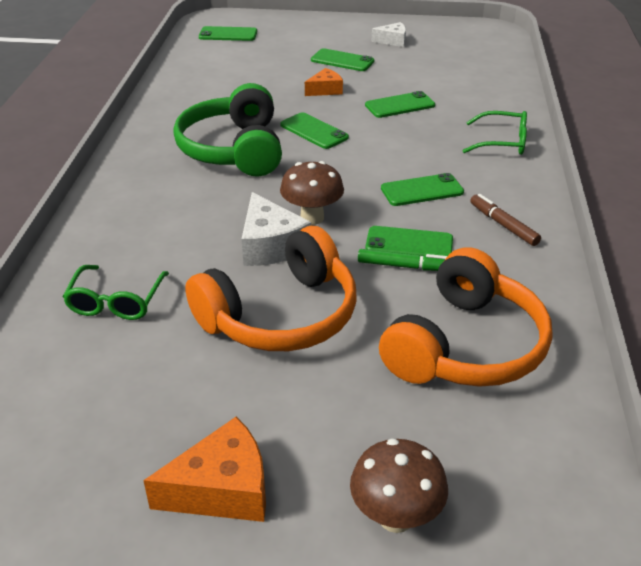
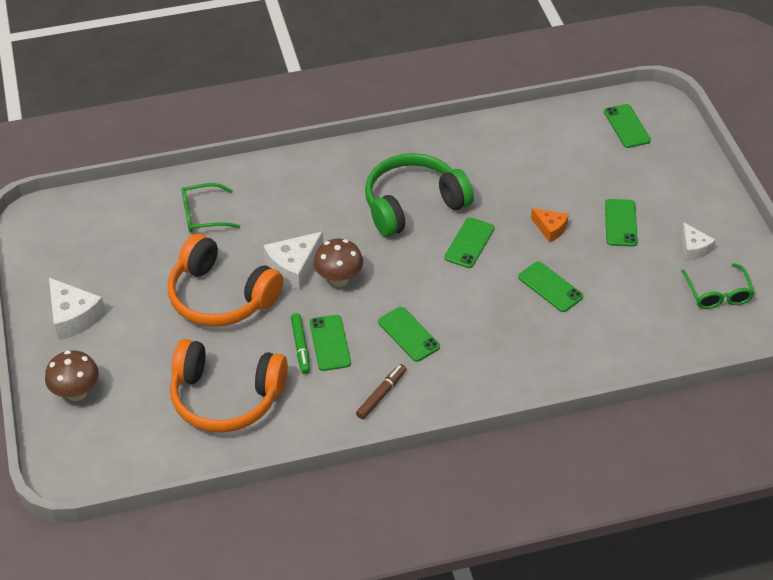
camera: 70 degrees right, 10 degrees up
(222, 489) = (73, 317): orange cheese -> white cheese
(503, 142) = (519, 373): green glasses -> green glasses (718, 294)

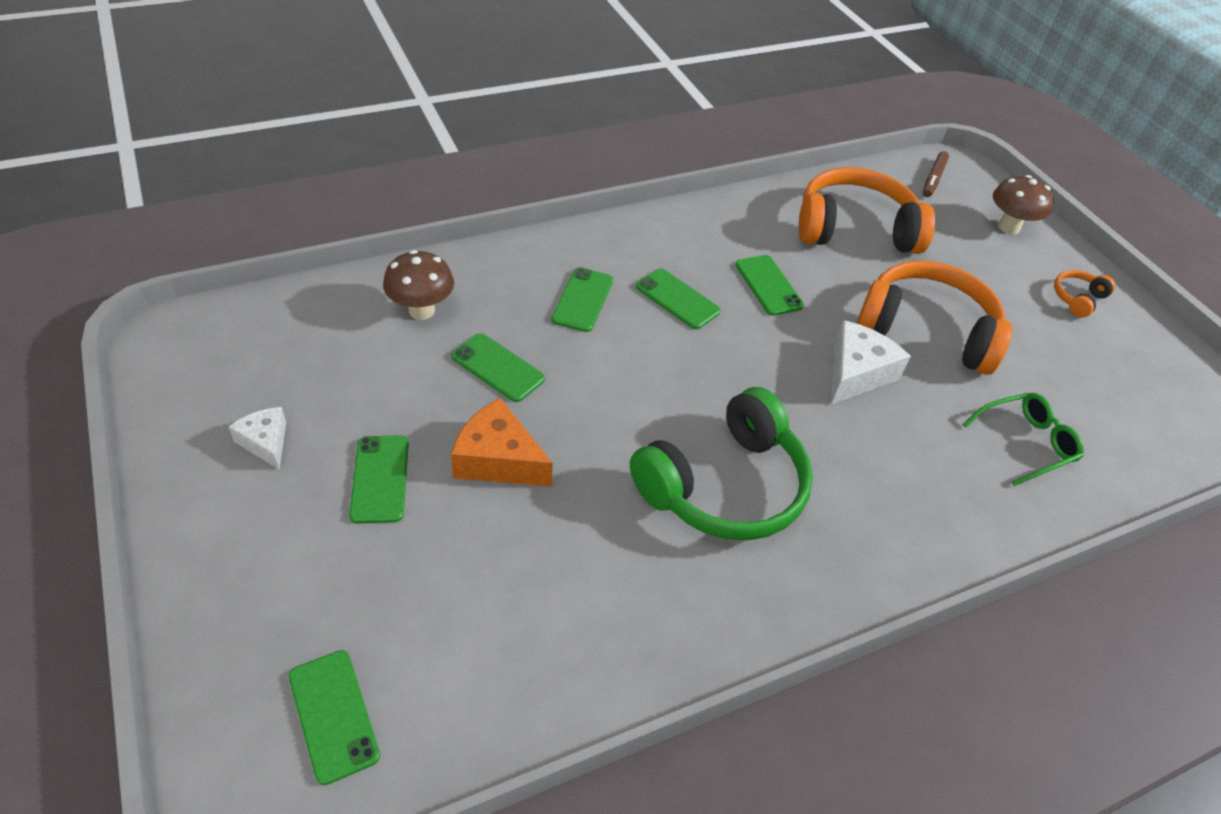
camera: 165 degrees right, 0 degrees up
(73, 317) = (1077, 299): white cheese -> orange headphones
(301, 346) = (800, 280): green marker -> none
(339, 279) = (790, 361): brown mushroom -> brown mushroom (421, 310)
(381, 394) = (690, 237): brown marker -> brown marker (933, 179)
(469, 243) = (622, 426): green phone -> green phone (582, 300)
(550, 228) = (498, 459): orange cheese -> orange cheese, size x1.62
(718, 294) = (250, 372): green glasses -> none

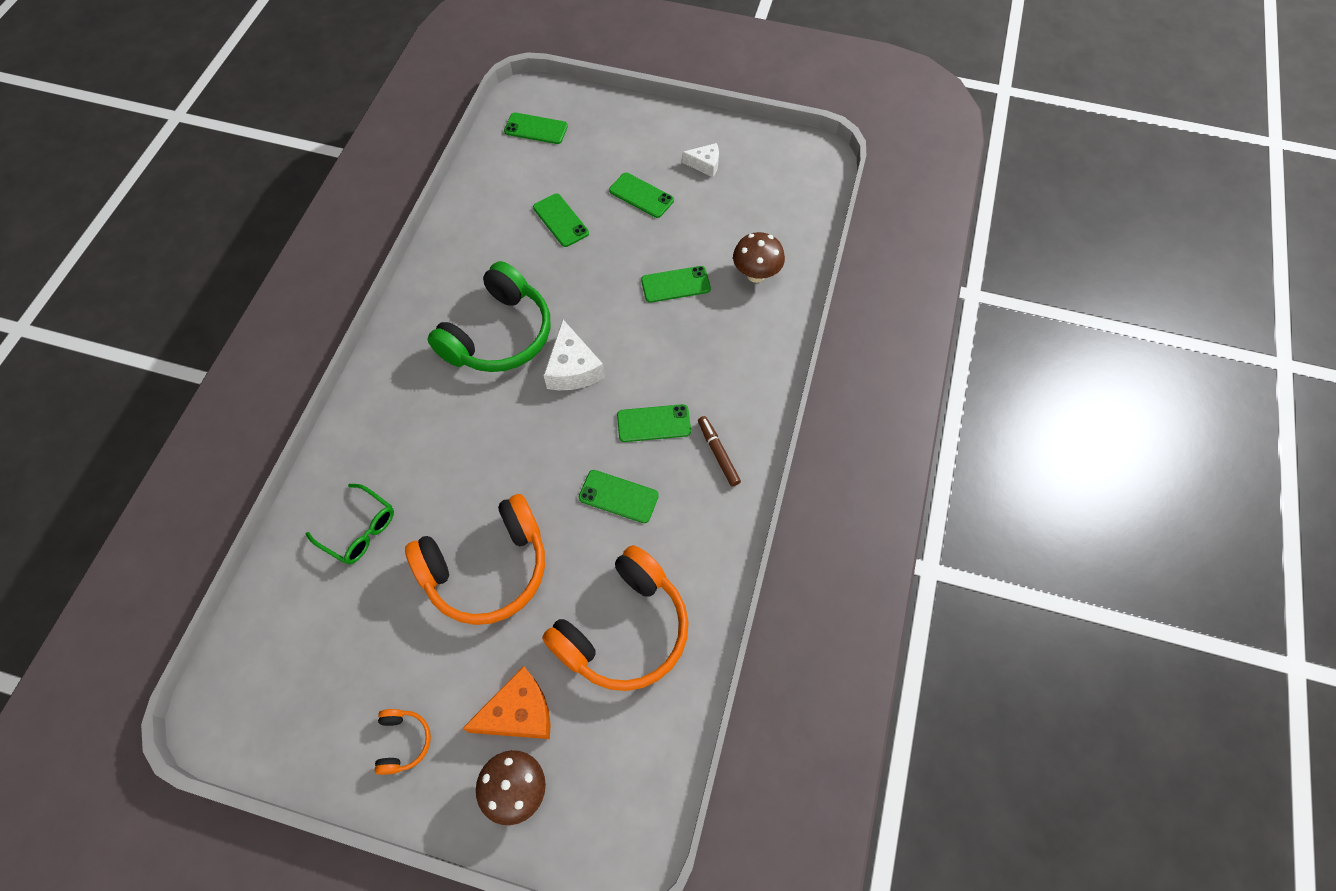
camera: 135 degrees right, 15 degrees up
(498, 459) = (609, 247): orange cheese -> orange cheese (519, 712)
(582, 300) = (698, 365): green phone -> green phone (561, 220)
(724, 485) = (498, 335): green headphones -> green headphones turned 150 degrees counterclockwise
(856, 373) = (499, 479): white cheese -> white cheese (573, 368)
(933, 179) = (629, 793): brown marker -> brown marker (718, 453)
(1026, 443) = (359, 530): green glasses -> green glasses turned 75 degrees counterclockwise

